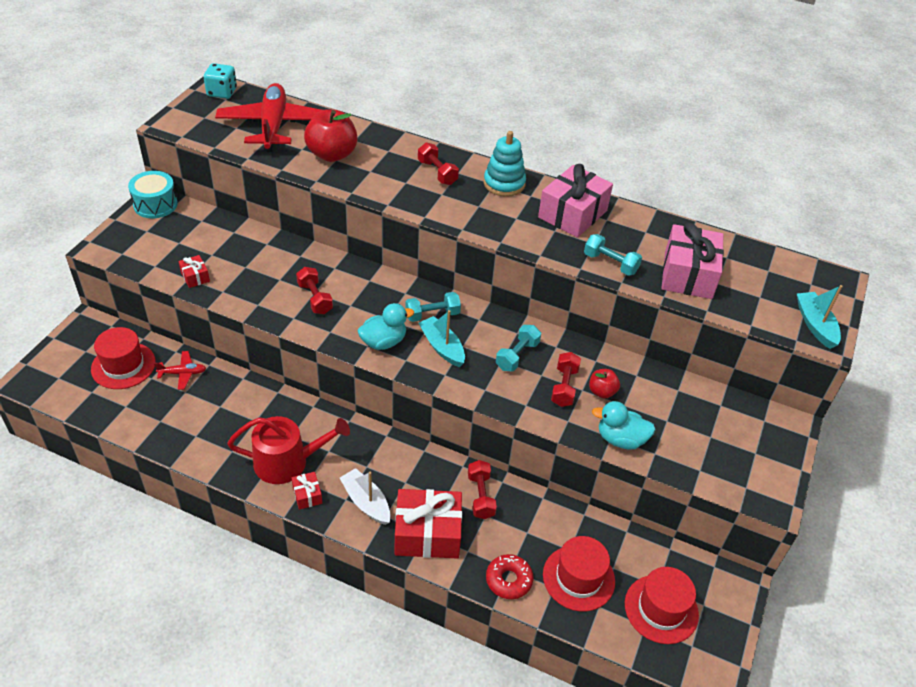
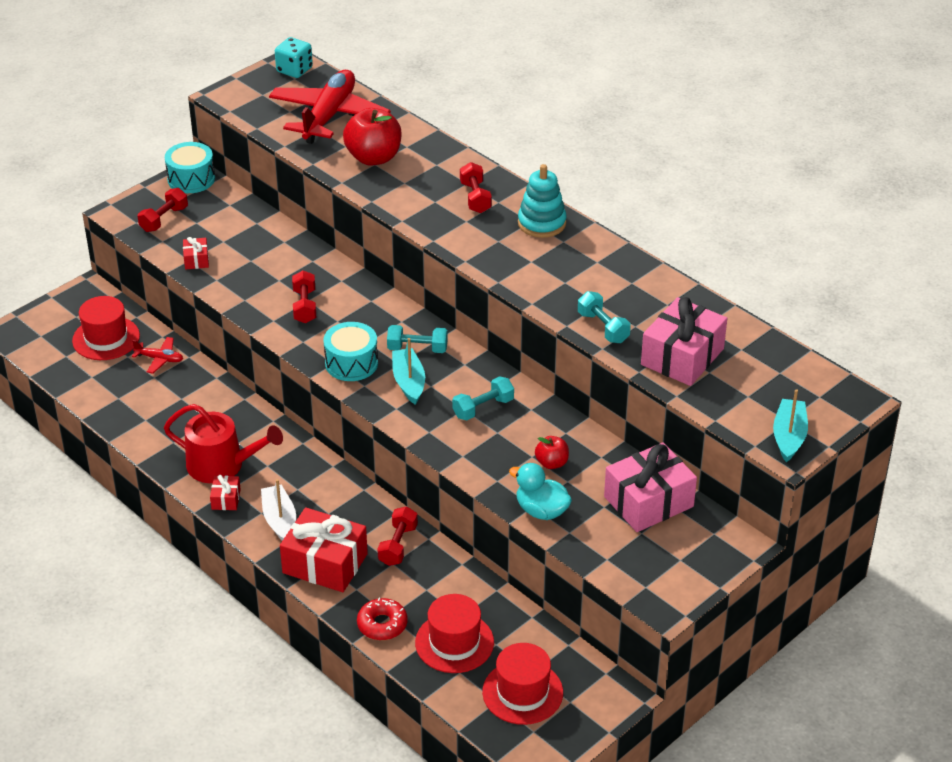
camera: 25 degrees right, 5 degrees down
(383, 342) = (351, 363): turquoise duck -> turquoise drum
(564, 387) = (514, 449): red dumbbell -> red dumbbell (164, 219)
(572, 214) = (597, 269): pink gift -> pink gift (648, 501)

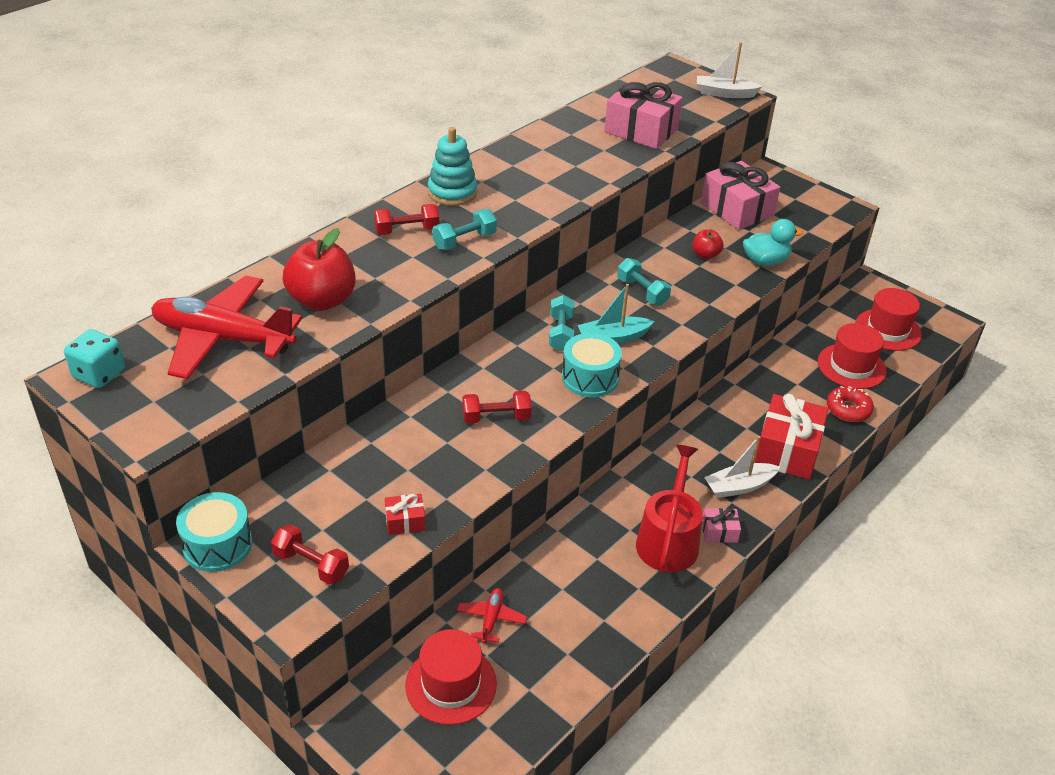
camera: 95 degrees left, 0 degrees up
(226, 499) = (719, 532): red gift -> pink gift
(398, 545) = (749, 402): red dumbbell -> none
(541, 510) = (765, 261): turquoise duck -> turquoise duck turned 135 degrees counterclockwise
(603, 327) = (610, 165): turquoise dumbbell -> turquoise dumbbell (464, 241)
(789, 436) = (724, 93): turquoise boat -> white boat

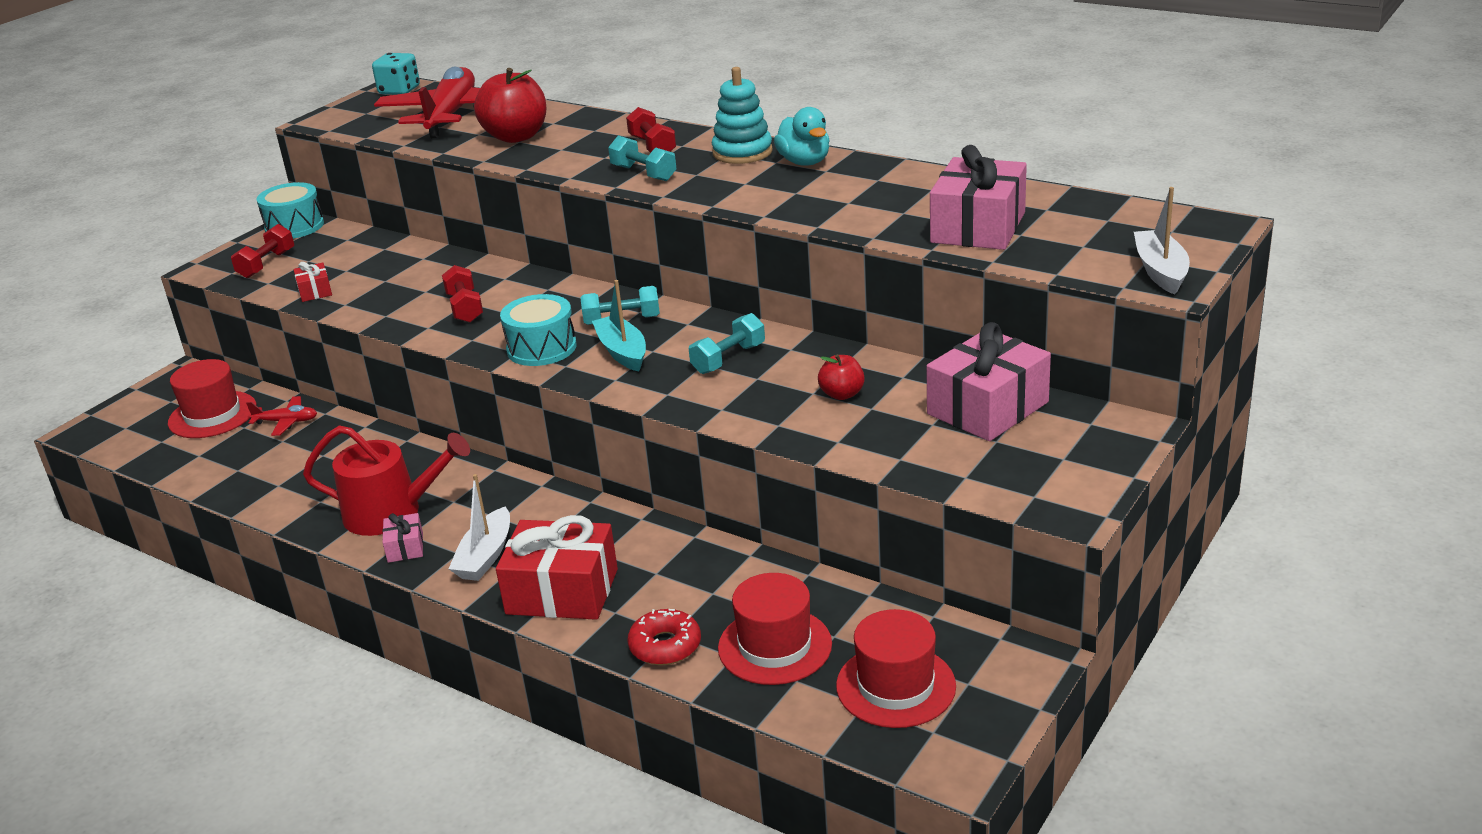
camera: 85 degrees right, 10 degrees down
(739, 486) = (485, 556): white boat -> white boat turned 135 degrees counterclockwise
(765, 261) = (851, 444): turquoise duck -> turquoise duck (804, 162)

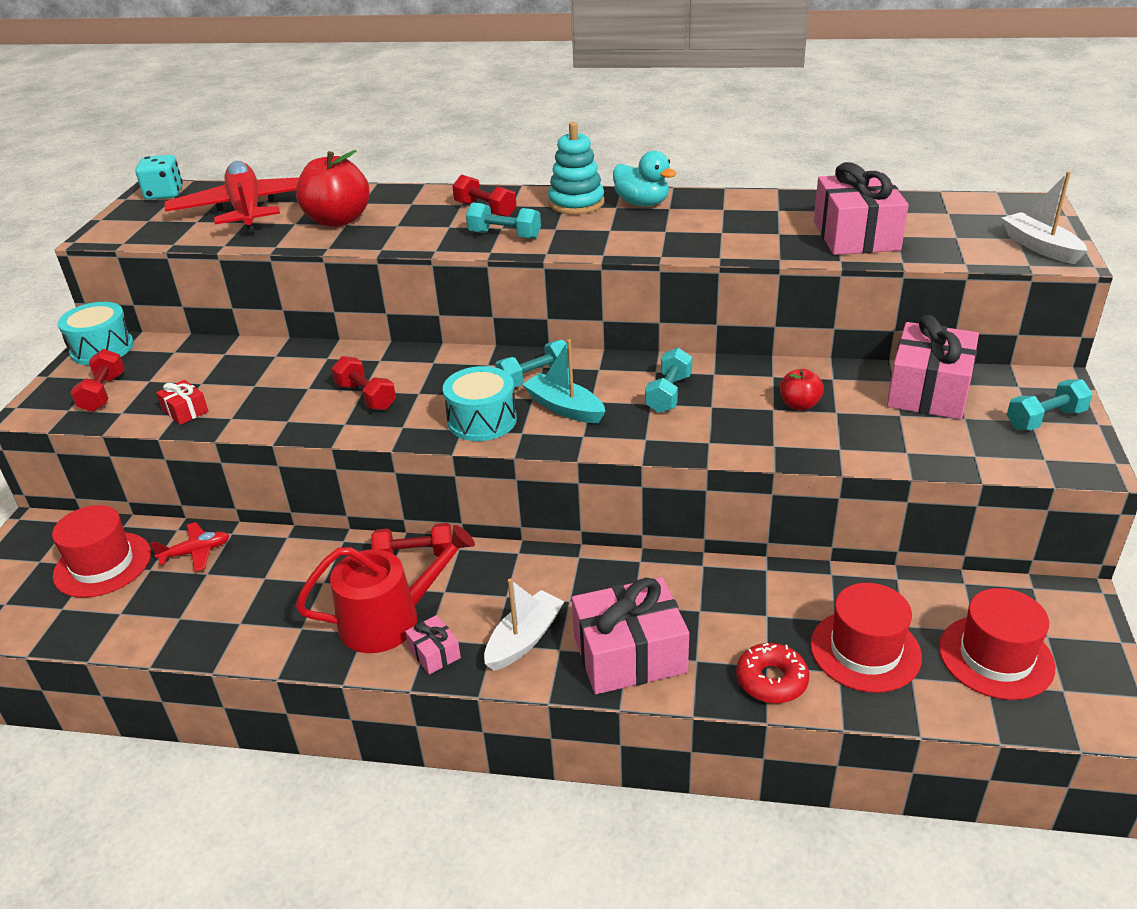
camera: 25 degrees left, 5 degrees up
(453, 466) = (415, 555): none -> red dumbbell
(485, 556) = (524, 639): white boat -> white boat turned 135 degrees counterclockwise
(562, 591) = (629, 654): red gift -> pink gift
(1080, 460) = (1045, 419): none -> turquoise dumbbell

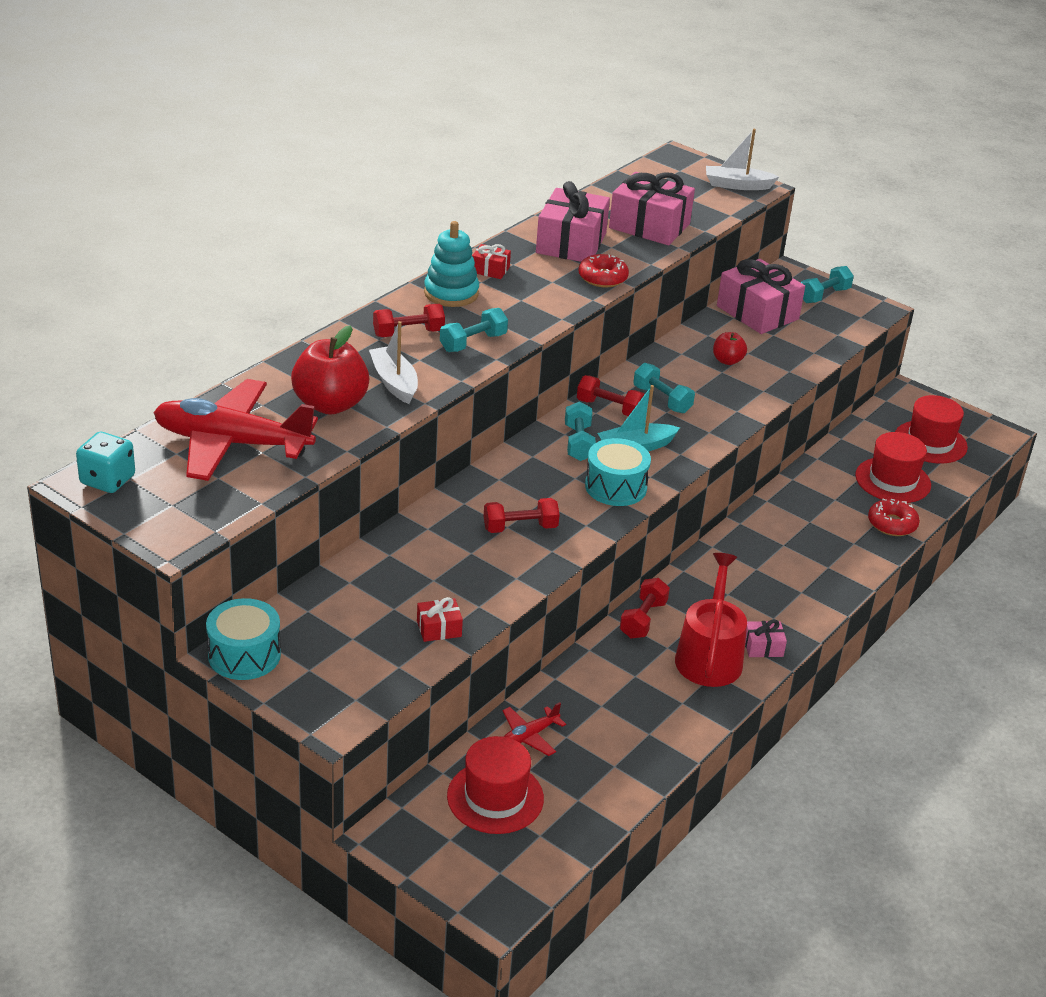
camera: 65 degrees left, 0 degrees up
(103, 393) = (347, 671): red dumbbell -> red dumbbell (609, 408)
(196, 552) = (529, 736): red plane -> red plane turned 135 degrees counterclockwise
(524, 639) = (780, 603): white boat -> white boat (394, 382)
(629, 654) = (829, 566): pink gift -> pink gift (571, 243)
(642, 203) = (490, 270): turquoise duck -> red gift
(710, 247) = (602, 278): none -> red donut
(1045, 419) = (824, 295): turquoise dumbbell -> turquoise dumbbell turned 45 degrees clockwise

